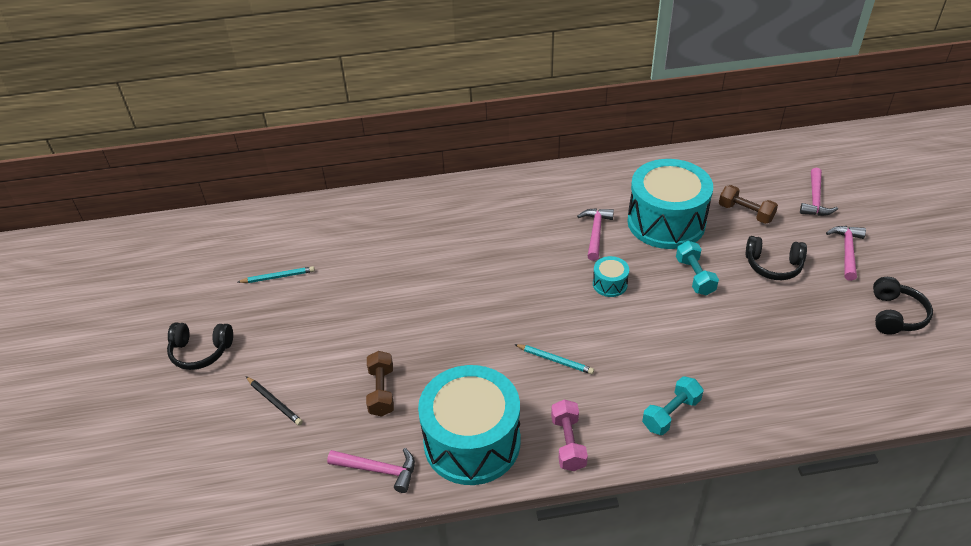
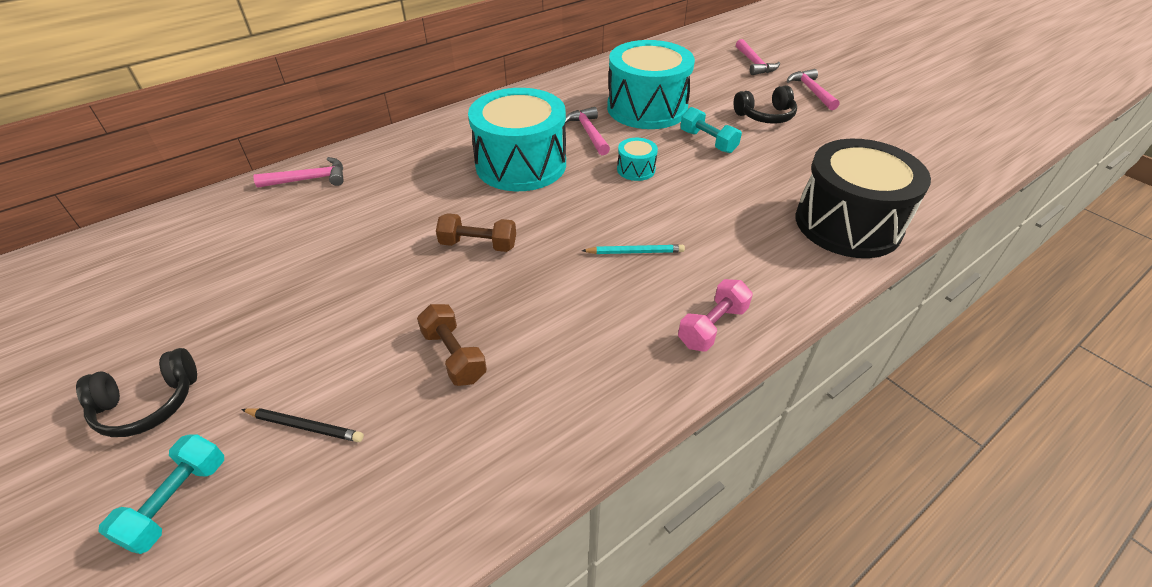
camera: 30 degrees left, 0 degrees up
(278, 277) = (232, 275): turquoise pencil -> none
(378, 470) = (510, 451): pink hammer -> pink hammer (309, 179)
(472, 442) = (606, 368): turquoise drum -> turquoise drum (521, 164)
(568, 443) = (712, 326): pink dumbbell -> pink dumbbell turned 75 degrees clockwise
(671, 413) = (787, 260): turquoise dumbbell -> turquoise dumbbell (177, 502)
(745, 213) = (708, 85): brown dumbbell -> brown dumbbell (478, 245)
(753, 402) = (847, 224): none -> black drum
(895, 315) = (889, 124): black headphones -> none

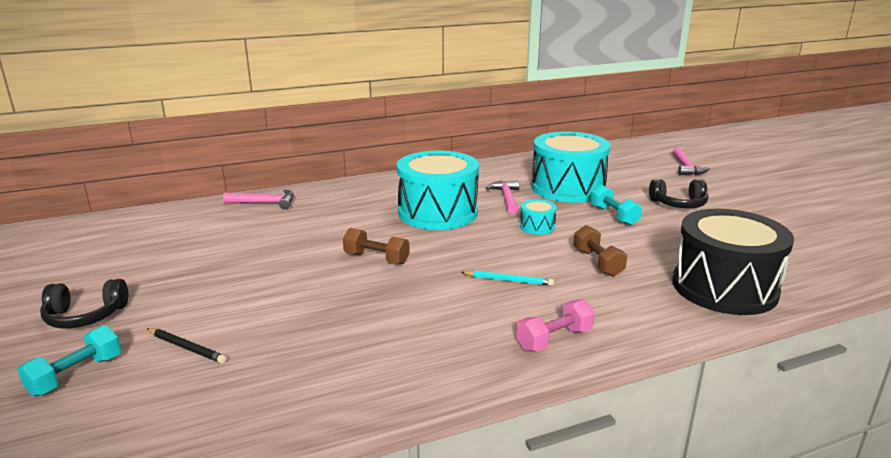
camera: 15 degrees right, 20 degrees down
(454, 356) = (321, 324): brown dumbbell -> brown dumbbell (597, 262)
(811, 91) = (734, 191): pink hammer -> none

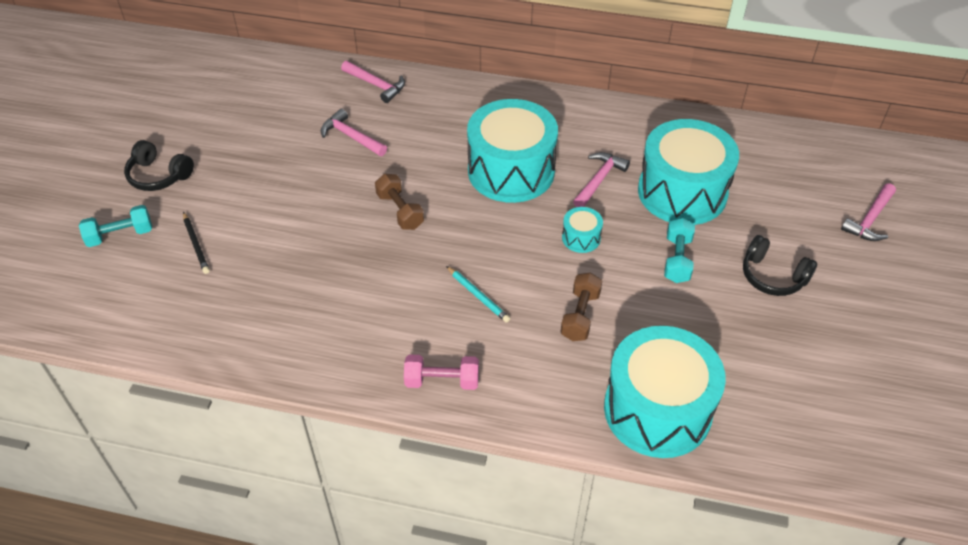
camera: 35 degrees right, 25 degrees up
(276, 233) = (351, 137): none -> pink hammer
(724, 288) = (657, 410): black drum -> turquoise drum

